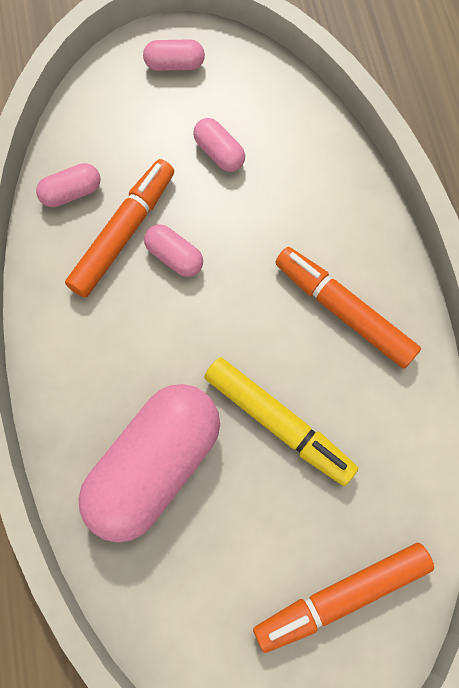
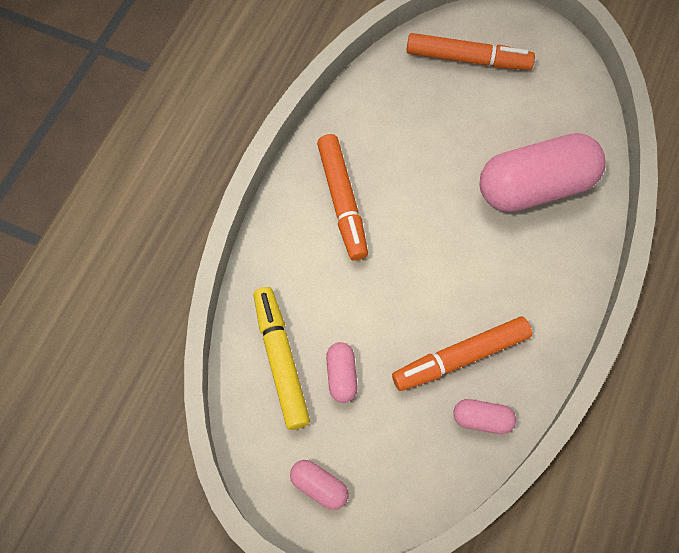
camera: 145 degrees left, 5 degrees down
(174, 257) = (434, 314): pink capsule -> none
(278, 423) = (439, 162): yellow marker -> yellow marker (281, 360)

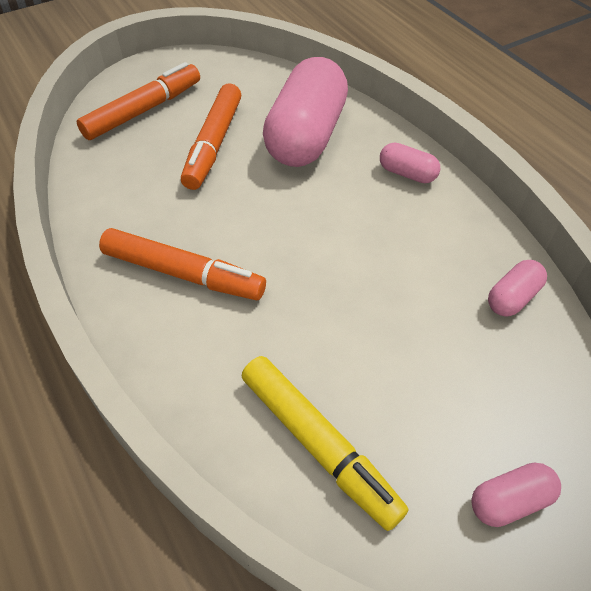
camera: 55 degrees left, 15 degrees down
(281, 360) = (318, 445): yellow marker -> yellow marker turned 150 degrees counterclockwise
(341, 376) = (382, 392): pink capsule -> pink capsule (407, 174)
(460, 357) = (433, 277): orange marker -> orange marker (213, 144)

